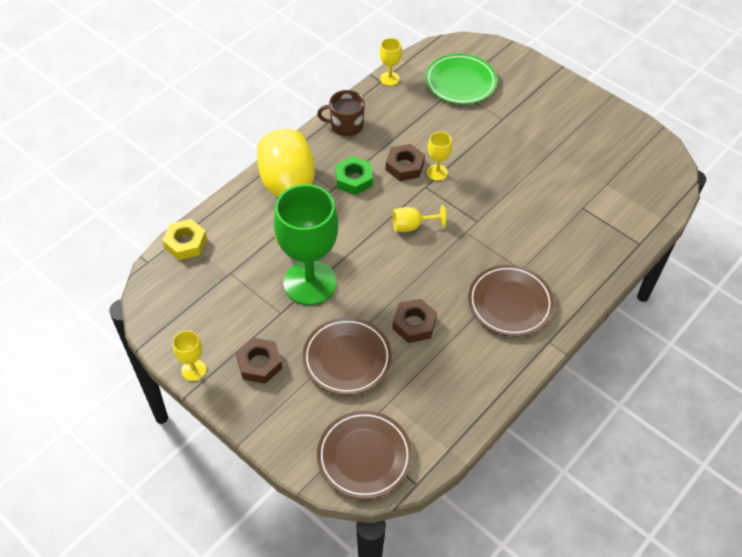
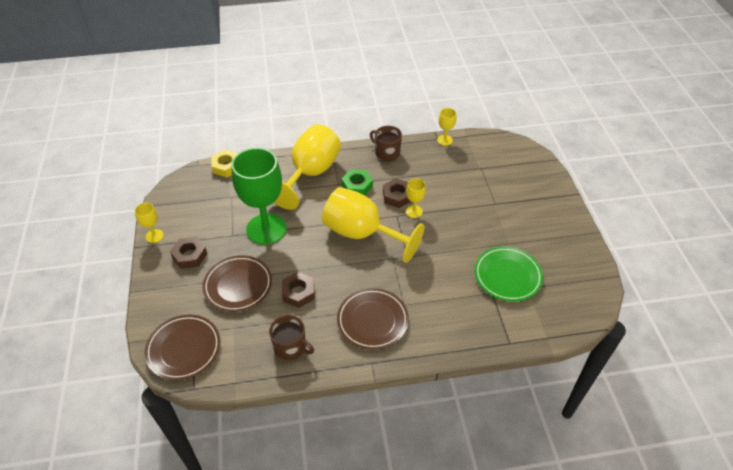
camera: 40 degrees right, 5 degrees down
(412, 226) = (362, 234): yellow goblet -> yellow goblet, size x2.30
(460, 82) = (490, 166): green plate -> green plate (507, 276)
(464, 380) = (290, 347): none -> brown mug

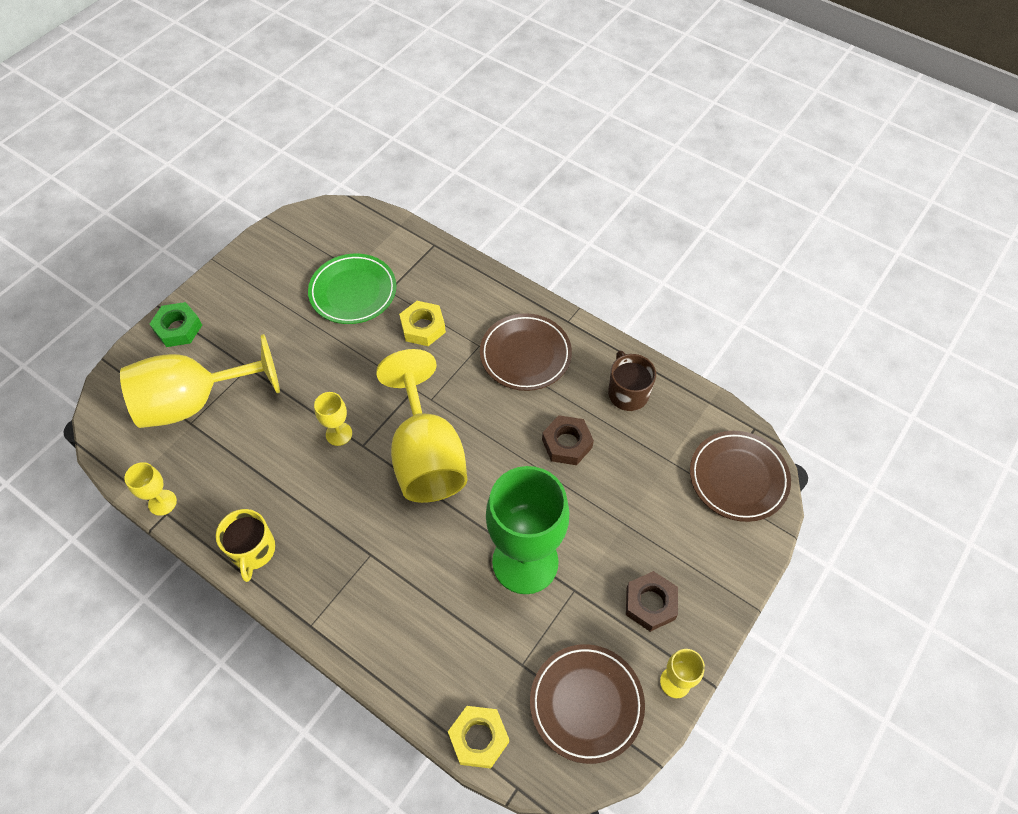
camera: 135 degrees left, 10 degrees up
(238, 285) = (624, 508): brown plate -> brown plate (586, 704)
(310, 174) = (383, 607): yellow goblet -> yellow goblet (194, 402)
(357, 186) = (353, 529): green nut -> green nut (178, 328)
(387, 153) = (253, 550): brown mug -> yellow mug
(397, 196) = (329, 471): brown nut -> none
(445, 289) = (423, 327): none -> yellow nut

